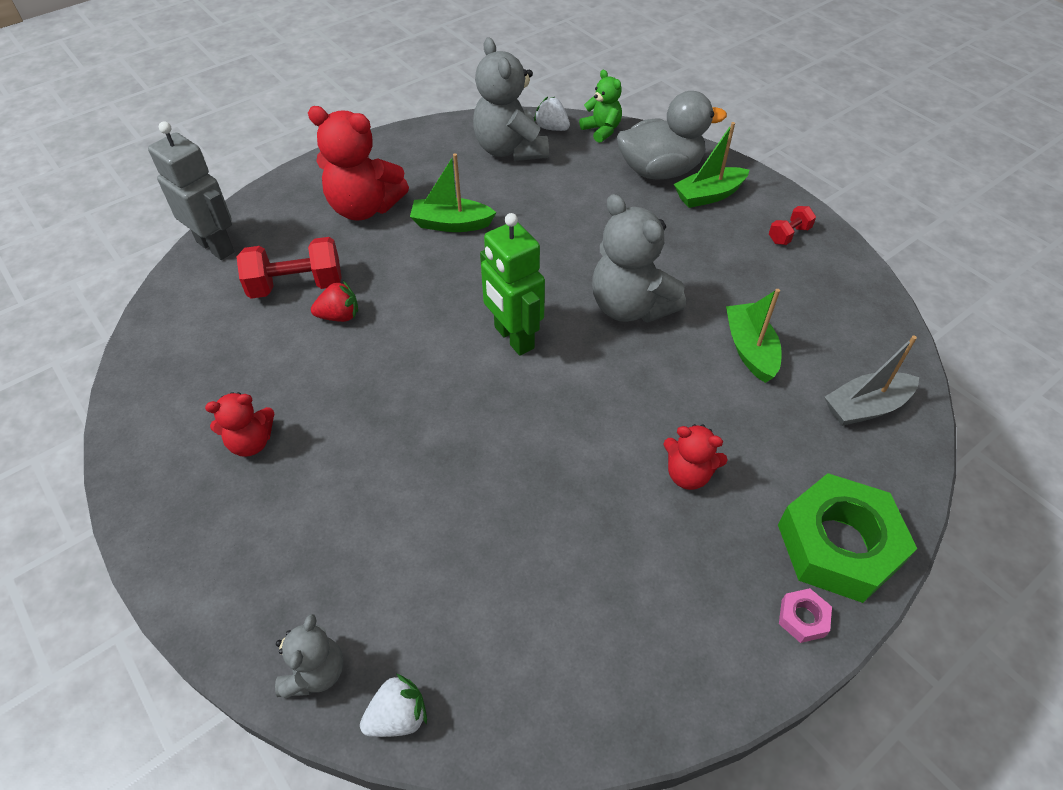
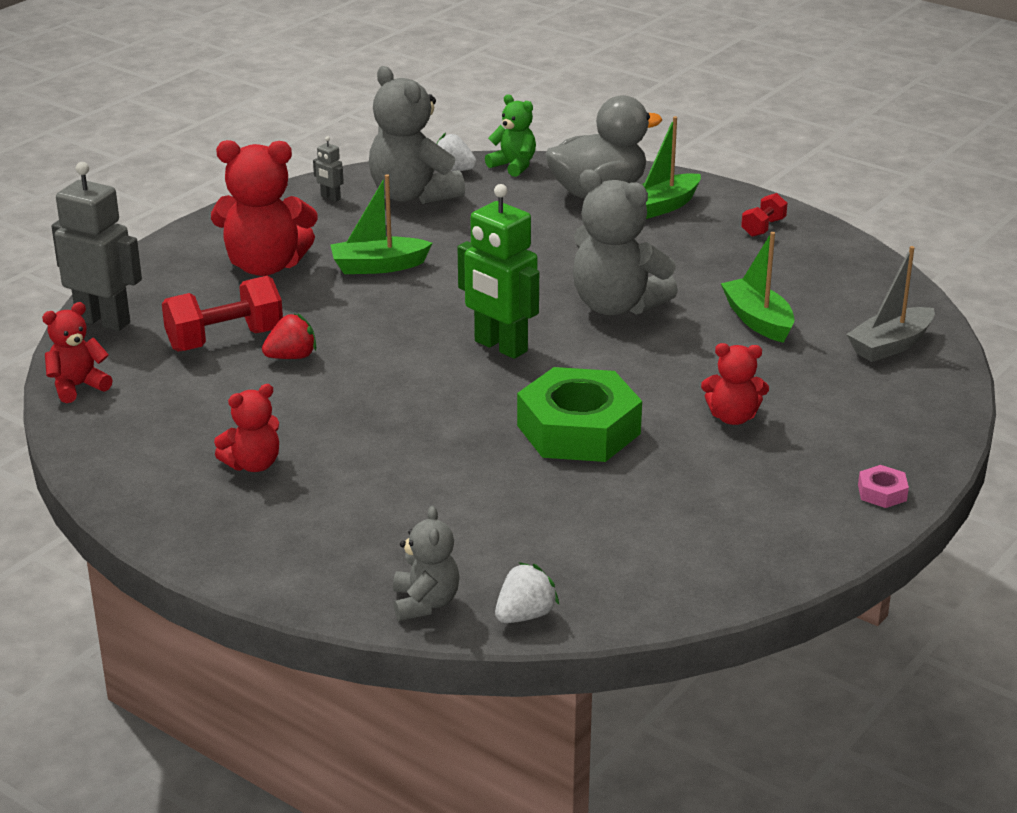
camera: 15 degrees left, 20 degrees down
(161, 317) = (78, 387): none -> red teddy bear
(445, 142) = (330, 197): none -> grey robot
(838, 545) = (898, 441): green nut -> green nut (578, 429)

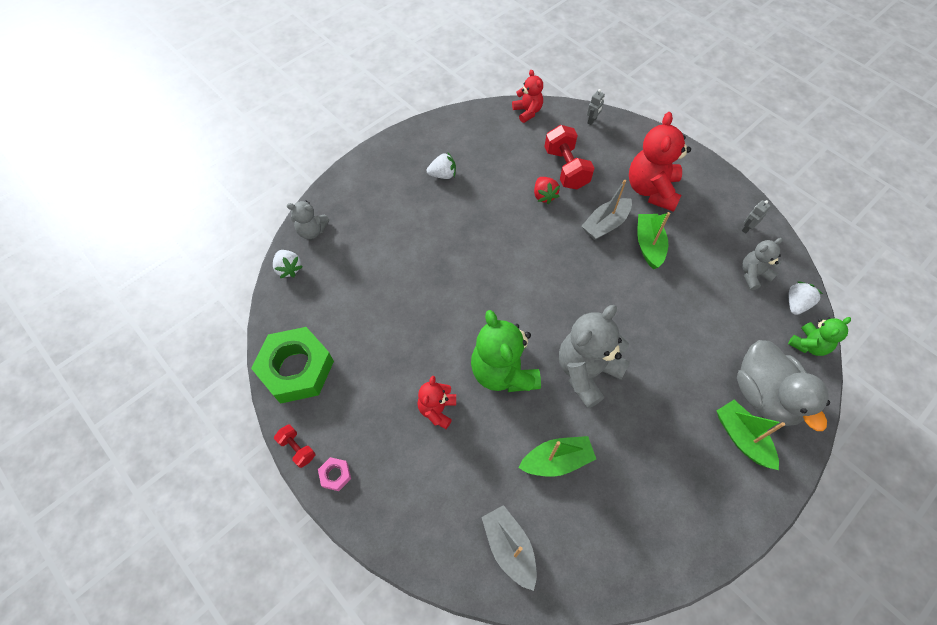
camera: 100 degrees right, 30 degrees up
(103, 321) = (592, 120): grey robot -> grey robot, size x0.43
(253, 464) = (443, 175): red teddy bear -> white strawberry
(345, 301) = (605, 224): none -> grey boat
(413, 195) = (753, 274): grey teddy bear -> grey teddy bear, size x0.55
(500, 347) = (541, 296): green robot -> none
(578, 429) = (442, 321): green nut -> green nut (296, 369)
(645, 369) = (503, 371): none -> green teddy bear
(763, 228) = (705, 508): red dumbbell -> red dumbbell (297, 448)

